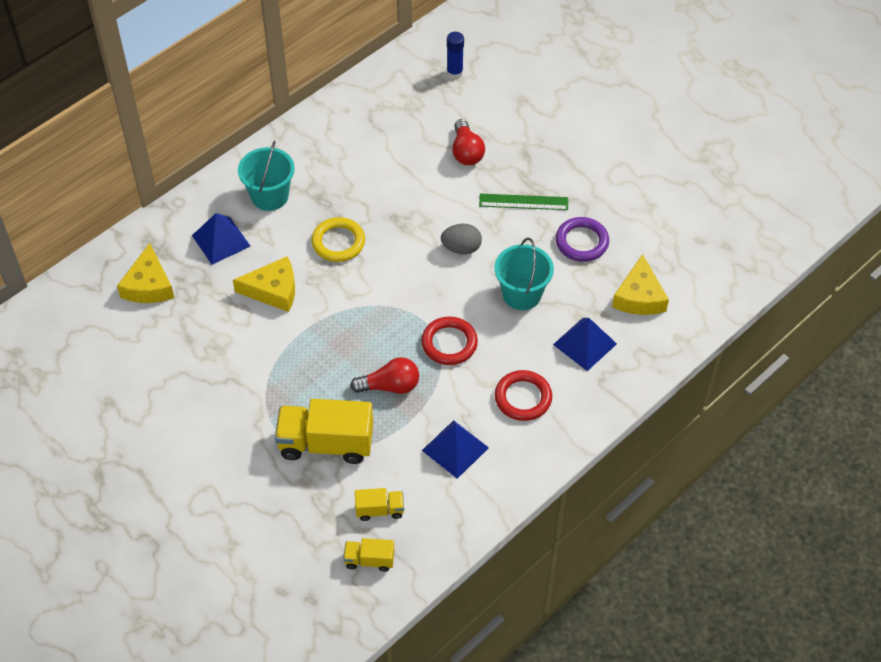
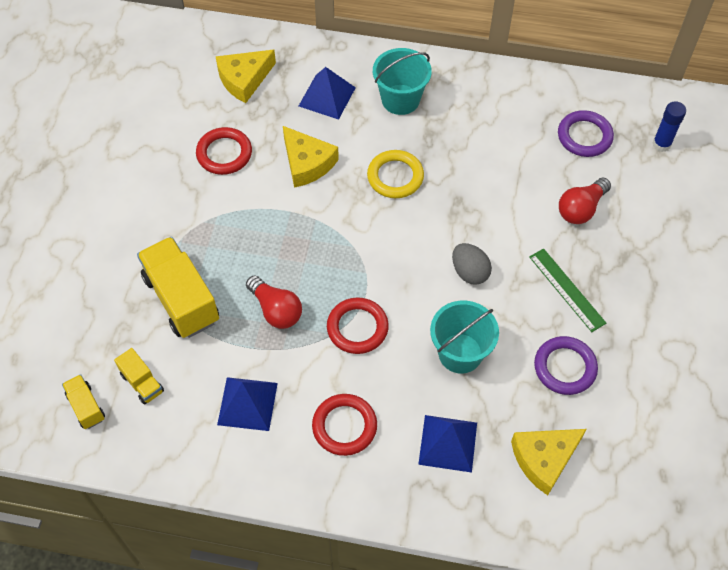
camera: 55 degrees right, 5 degrees up
(212, 340) = (224, 153): none -> red ring
(408, 110) = (584, 136): none -> purple ring

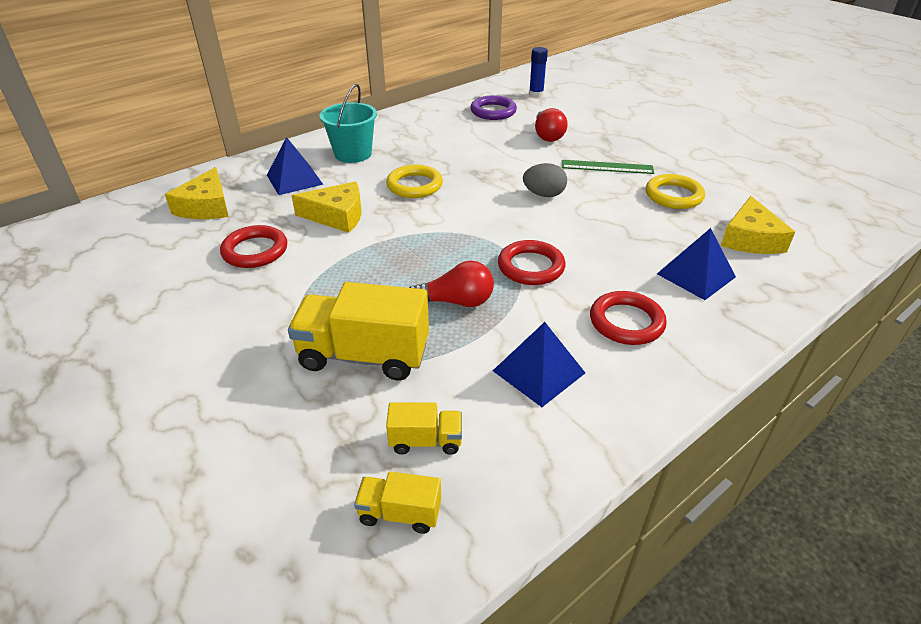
camera: 50 degrees left, 20 degrees down
(460, 353) = (613, 231): turquoise bucket -> none
(565, 367) = (673, 195): purple ring -> yellow ring

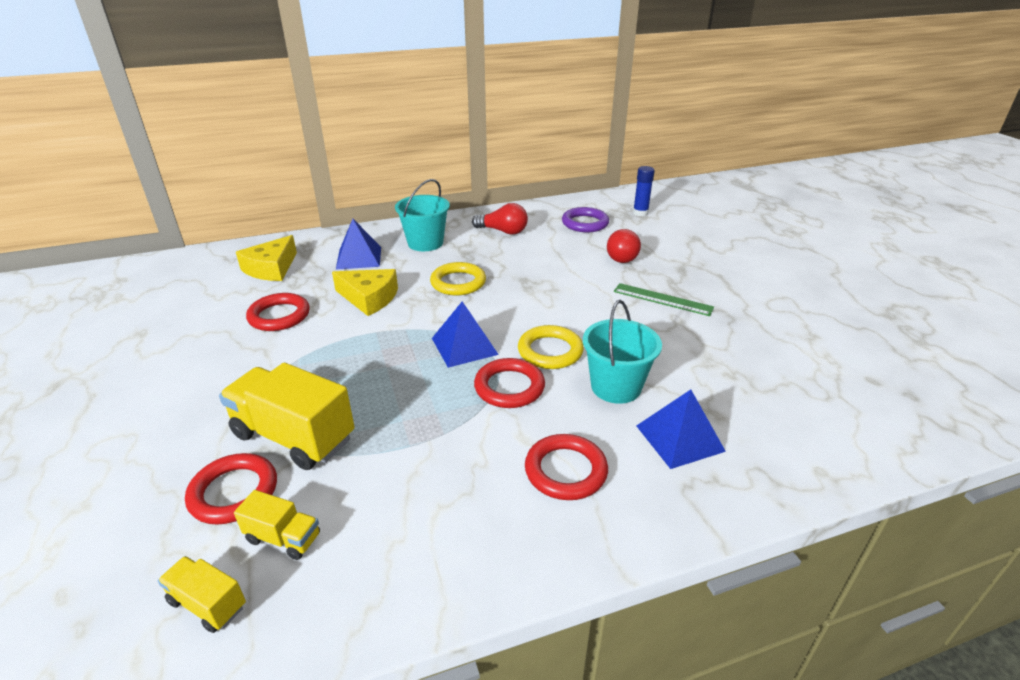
camera: 20 degrees right, 5 degrees down
(345, 417) = (234, 492): none -> red ring
(456, 301) = (413, 405): red light bulb -> red light bulb (503, 231)
(539, 372) = (438, 499): blue pyramid -> blue pyramid (464, 346)
(544, 194) = (575, 315): grey egg -> none
(619, 247) = (616, 387): none -> turquoise bucket
(673, 195) = (715, 344): yellow ring -> yellow ring (550, 351)
(750, 239) = (774, 411): yellow cheese -> none

